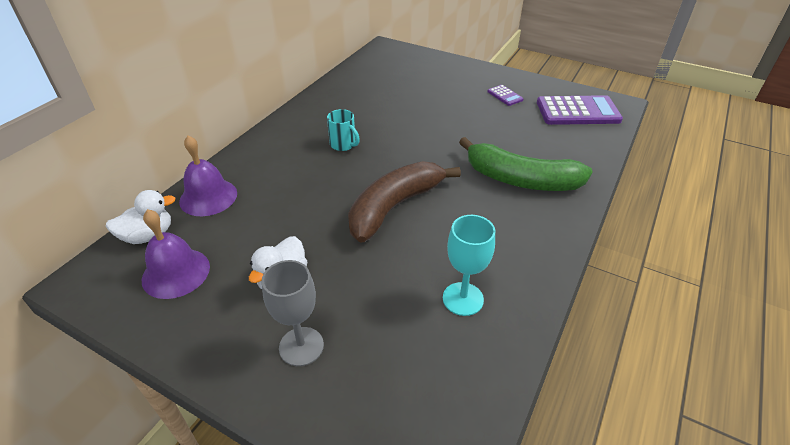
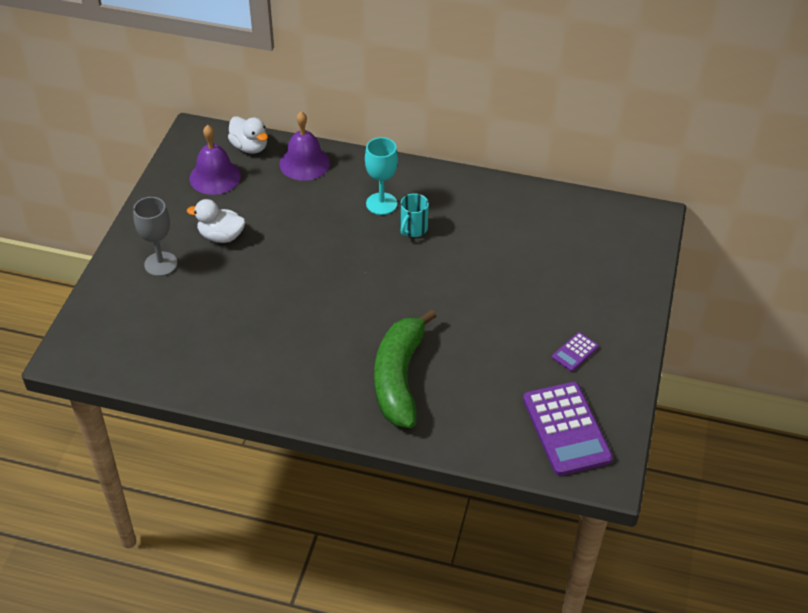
camera: 75 degrees right, 5 degrees up
(394, 207) = (326, 286): brown banana -> none
(463, 299) = (223, 348): turquoise goblet -> turquoise goblet (381, 204)

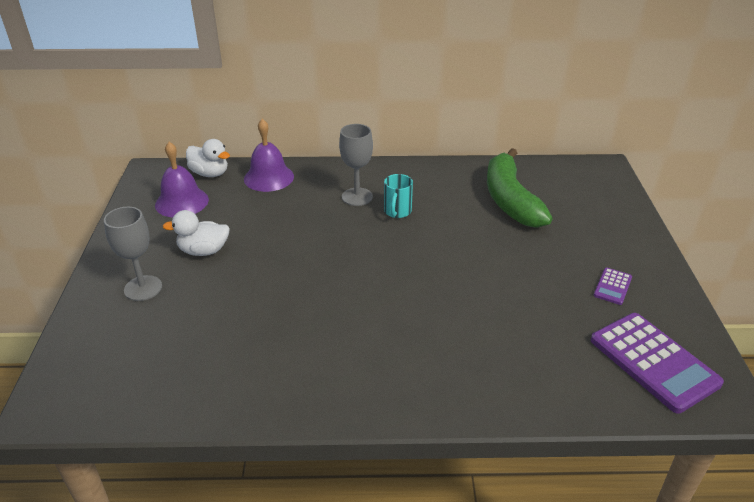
camera: 15 degrees left, 10 degrees down
(381, 204) = (357, 197): turquoise goblet -> grey goblet
(399, 378) = (451, 348): green banana -> green banana (510, 199)

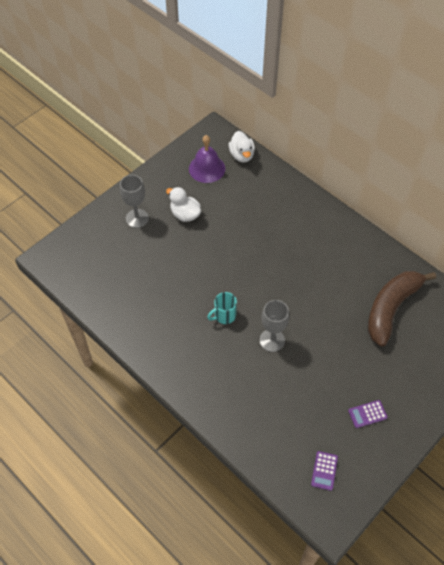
camera: 45 degrees right, 20 degrees up
(269, 177) = (270, 182): purple bell -> none
(357, 197) = (302, 235): grey goblet -> grey goblet (272, 340)
(397, 211) = (312, 264): turquoise mug -> turquoise mug (224, 315)
(510, 199) = (391, 308): green banana -> brown banana
(653, 362) = (324, 470): purple calculator -> purple calculator, size x0.47

